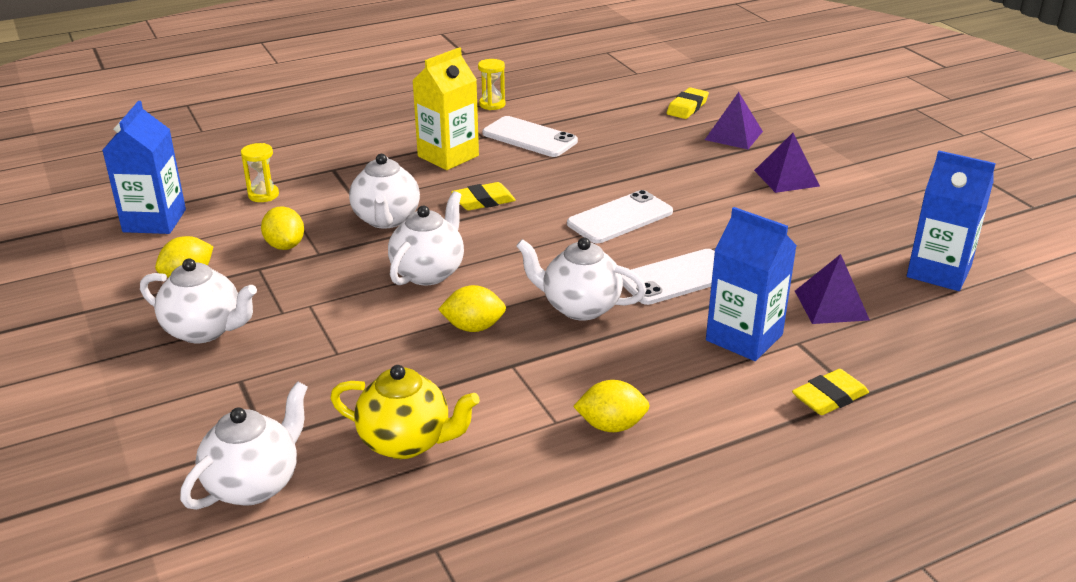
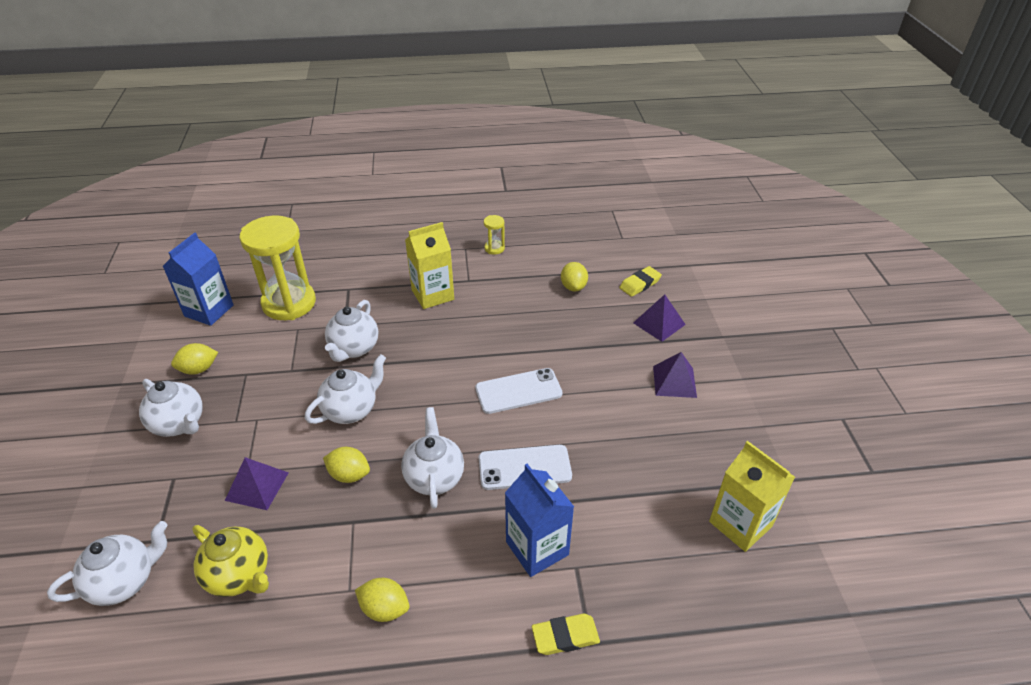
camera: 20 degrees right, 10 degrees up
(263, 195) = (289, 303): yellow hourglass -> yellow hourglass, size x2.40
(285, 245) = (274, 356): yellow lemon -> yellow lemon (573, 287)
(483, 201) = (430, 347): yellow eraser -> none
(529, 137) = (501, 289): white phone -> none
(579, 307) = (434, 477): white teapot -> white teapot turned 45 degrees clockwise
(831, 305) = (627, 534): purple pyramid -> purple pyramid (257, 486)
(938, 272) = (740, 524): blue carton -> yellow carton

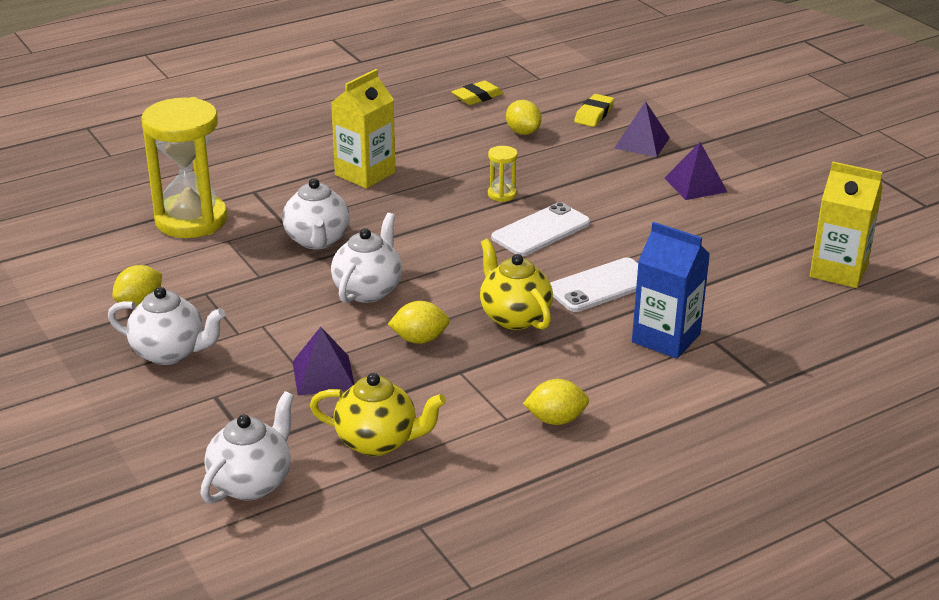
camera: 25 degrees left, 10 degrees down
(209, 311) = (91, 250): blue carton -> none
(434, 477) = (514, 317): white teapot -> yellow teapot
(494, 248) = (399, 117): yellow hourglass -> yellow hourglass (502, 194)
(565, 636) = (744, 387): yellow eraser -> yellow eraser (477, 97)

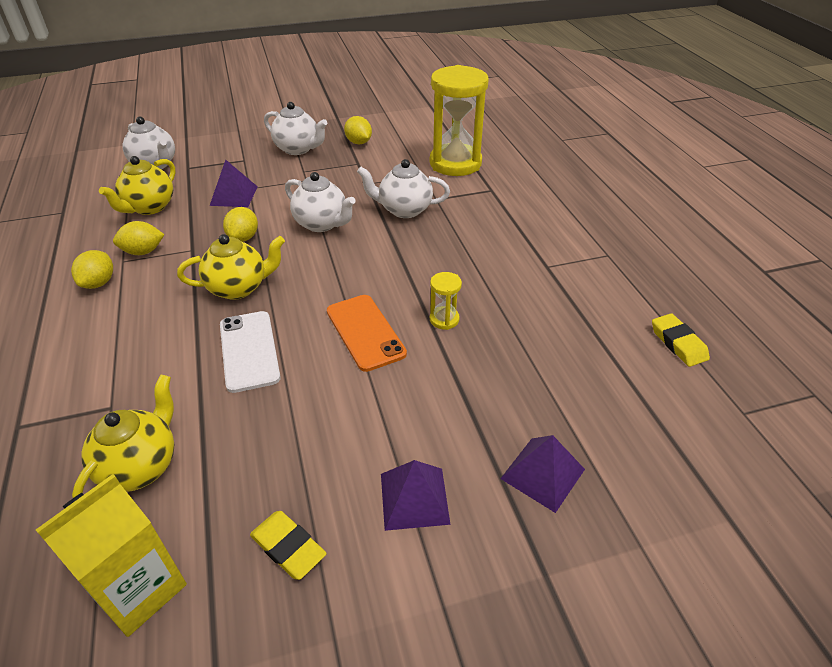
camera: 105 degrees right, 10 degrees up
(170, 353) = (298, 149): white teapot -> white teapot turned 90 degrees counterclockwise
(365, 174) = (507, 244): yellow carton -> none
(523, 132) = (583, 363): yellow lemon -> yellow lemon (143, 252)
(541, 230) = (365, 332): white phone -> orange phone
(594, 114) = (631, 443): yellow eraser -> yellow eraser (288, 547)
(666, 338) = (140, 373): blue carton -> none
(756, 303) = (141, 466): none -> yellow teapot

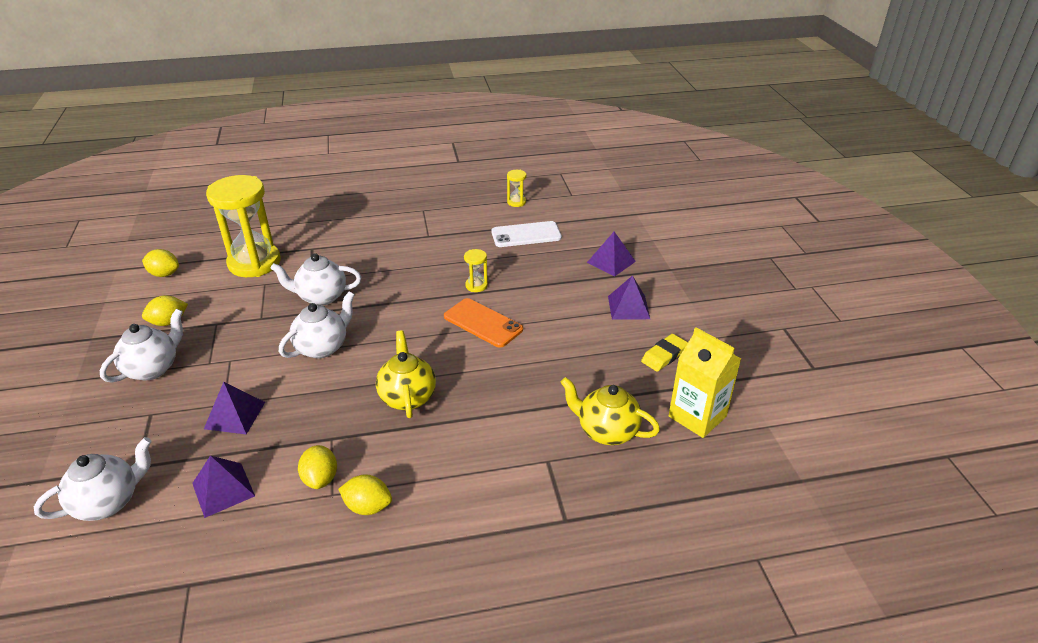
camera: 85 degrees left, 5 degrees down
(149, 207) = (223, 489): yellow teapot -> purple pyramid
(243, 238) = (325, 400): yellow lemon -> yellow lemon (164, 274)
(249, 351) = (493, 384): white phone -> white phone (526, 235)
(365, 332) = (483, 323): orange phone -> orange phone turned 60 degrees clockwise
(404, 210) = (321, 297): white teapot -> white teapot turned 75 degrees clockwise
(678, 343) = (516, 202): yellow eraser -> yellow hourglass

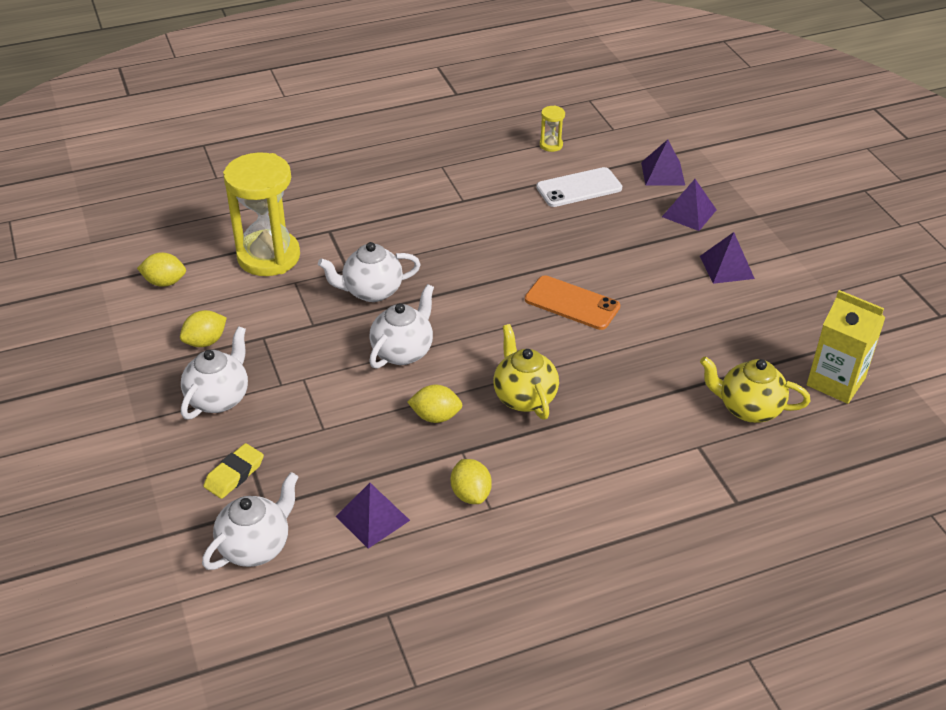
camera: 10 degrees left, 5 degrees up
(235, 415) = (343, 439): purple pyramid -> purple pyramid (663, 173)
(368, 507) = (533, 515): yellow lemon -> yellow lemon (435, 416)
(476, 285) = (546, 258): yellow hourglass -> none
(664, 355) = (782, 319): yellow eraser -> yellow eraser (234, 474)

